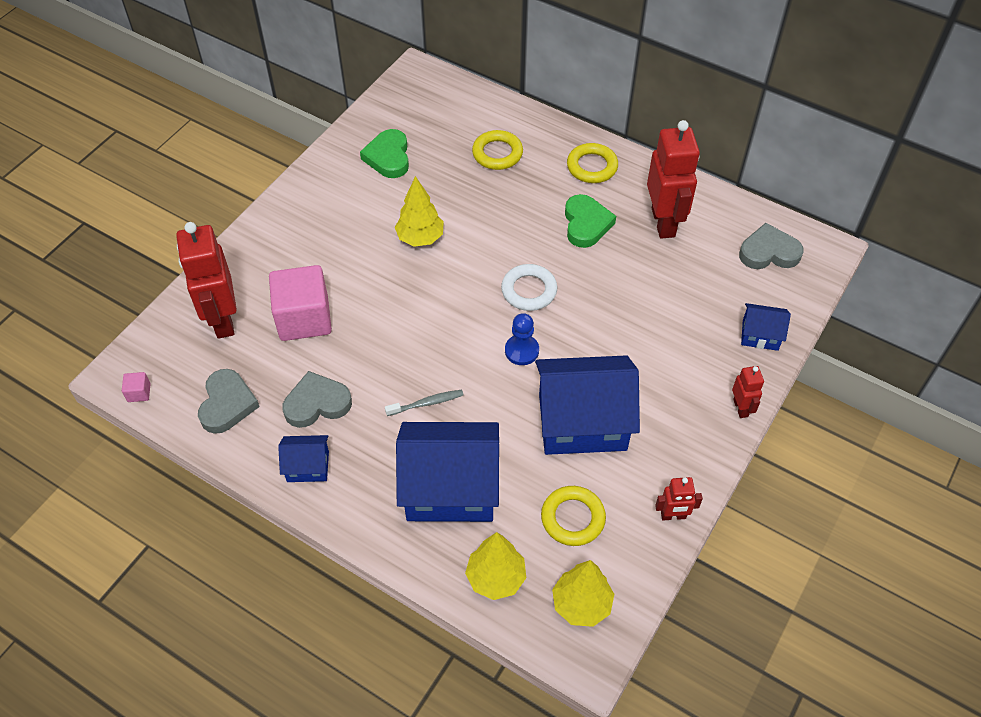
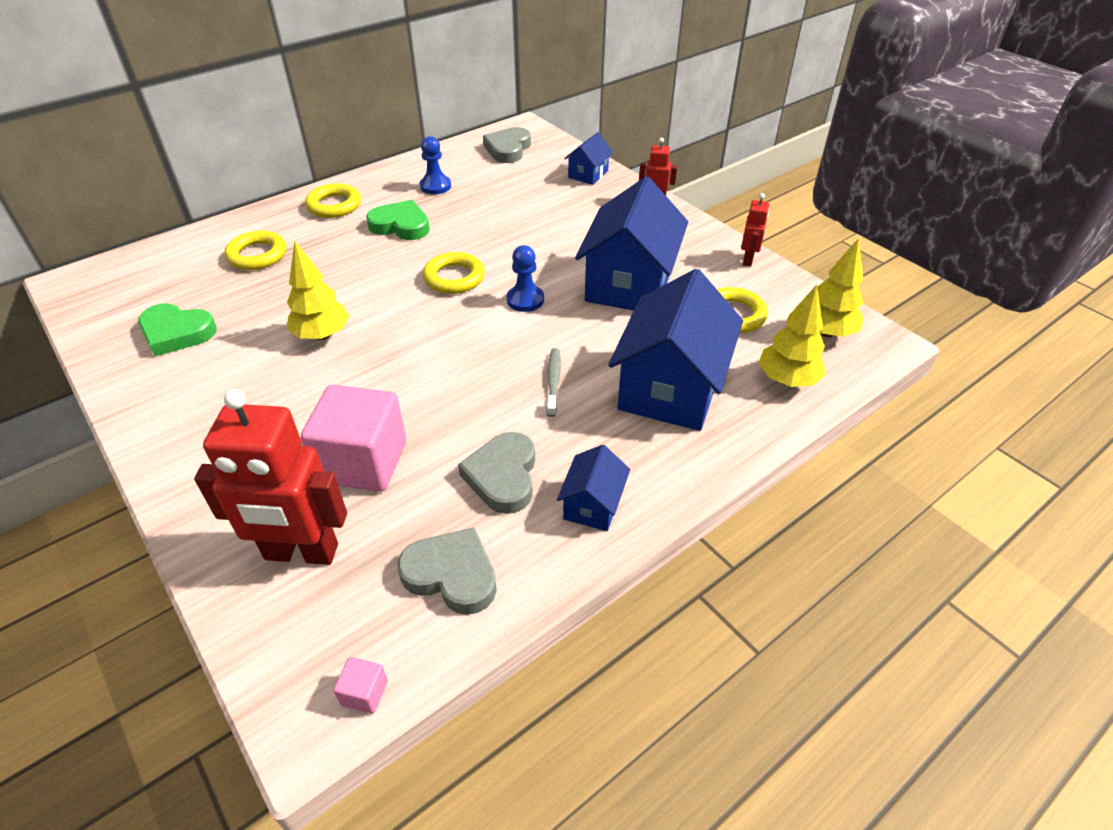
camera: 70 degrees left, 10 degrees down
(529, 290) = (454, 278): white ring -> yellow ring
(663, 222) = (435, 186): red robot -> blue pawn

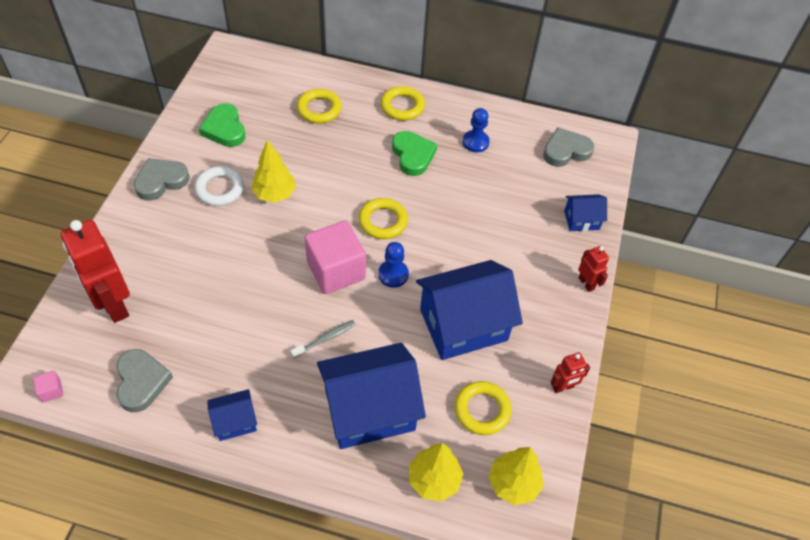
camera: 50 degrees right, 10 degrees up
(255, 374) = (220, 189): none -> white ring
(363, 462) = (191, 287): pink cube -> pink cube (336, 270)
(503, 476) = (226, 362): grey heart -> grey heart (161, 181)

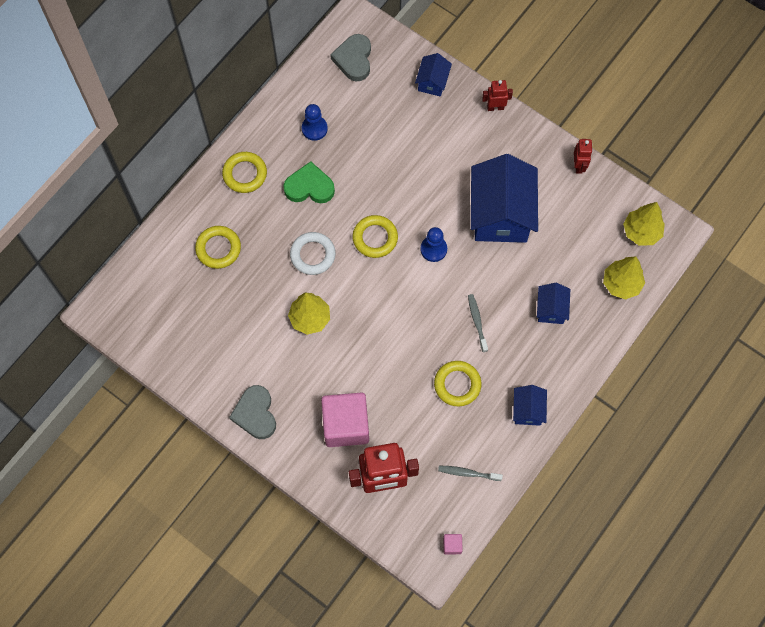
camera: 65 degrees left, 15 degrees up
(141, 382) = (468, 473): grey heart -> grey toothbrush
(220, 189) = (285, 364): white ring -> white ring (313, 255)
(224, 129) = (210, 341): green heart -> none
(336, 270) = (413, 293): pink cube -> pink cube (346, 425)
(369, 410) = (551, 309): blue house -> blue house, size x0.47
(482, 410) = (578, 230): yellow ring -> yellow ring (457, 384)

